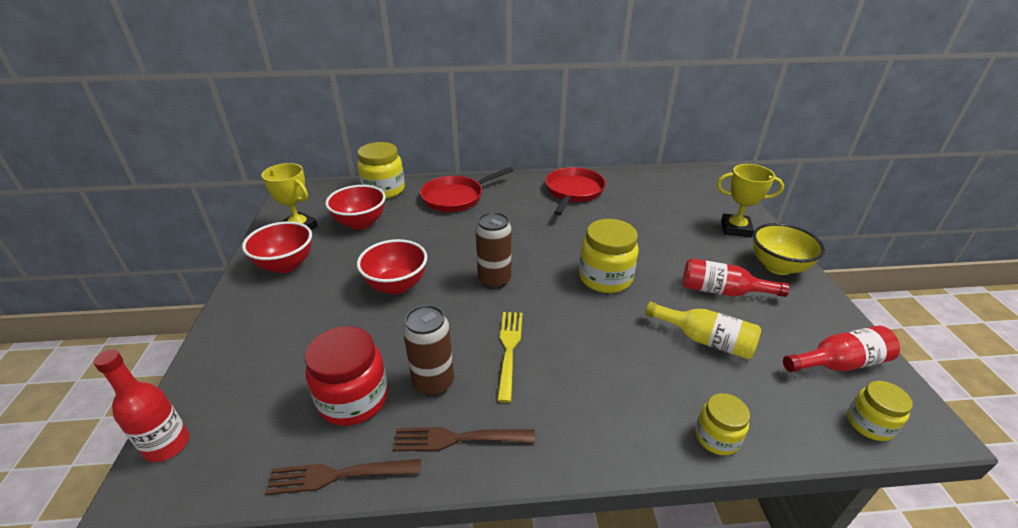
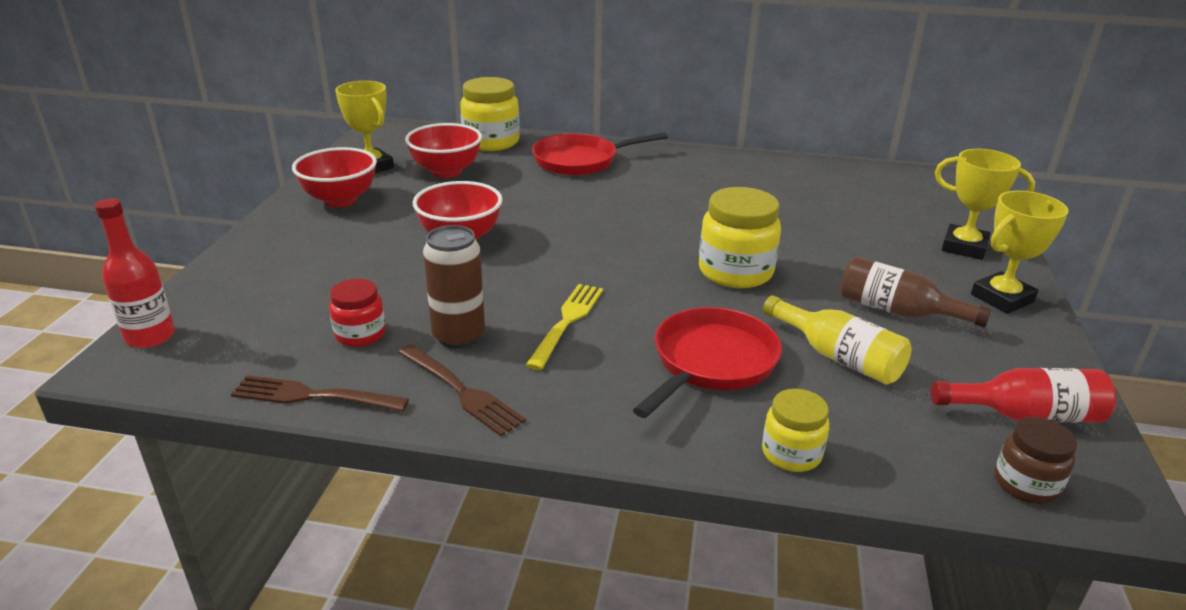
camera: 15 degrees right, 5 degrees down
(353, 399) = (360, 334): red jar -> red jar, size x0.59
(458, 439) = (461, 391): brown fork -> brown fork turned 150 degrees counterclockwise
(494, 280) = (585, 251): brown can -> none
(573, 192) = (744, 175): red pan -> red pan (710, 363)
(722, 291) = (897, 311): red bottle -> brown bottle
(777, 267) = (1002, 298): yellow bowl -> yellow trophy
(869, 424) = (1026, 484): yellow jar -> brown jar

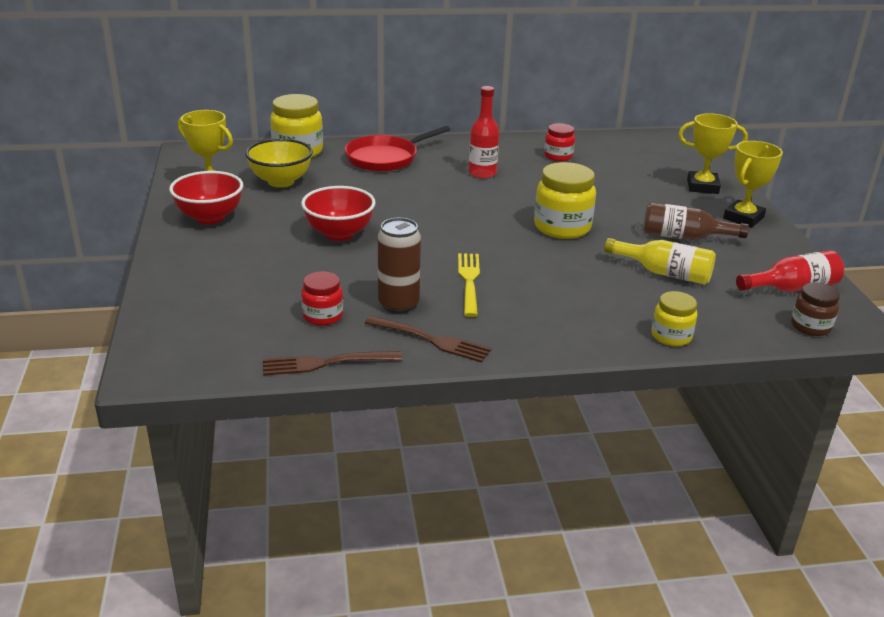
camera: 20 degrees left, 0 degrees up
(150, 336) = (153, 347): red bottle -> red bottle (482, 173)
(446, 172) = (281, 182): red bowl -> yellow bowl
(710, 363) = (586, 291): red pan -> none
(789, 184) = (558, 156): none -> red jar

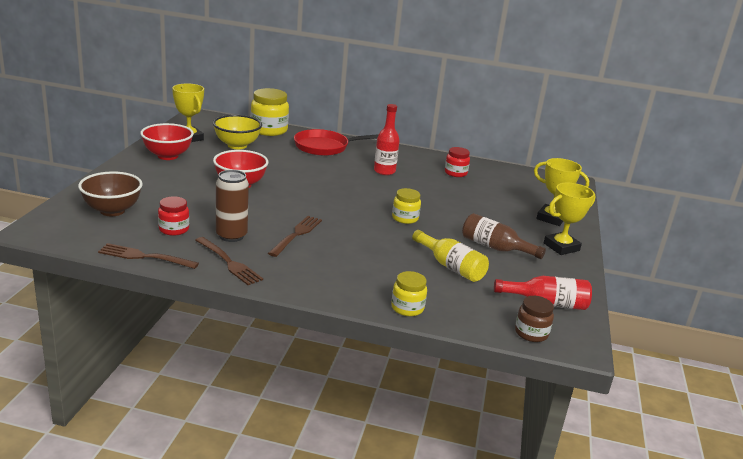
camera: 20 degrees right, 5 degrees down
(220, 313) = (112, 211): none -> brown bowl
(469, 281) = (296, 234): yellow fork -> brown fork
(562, 227) = (405, 218): yellow jar -> yellow jar, size x0.59

